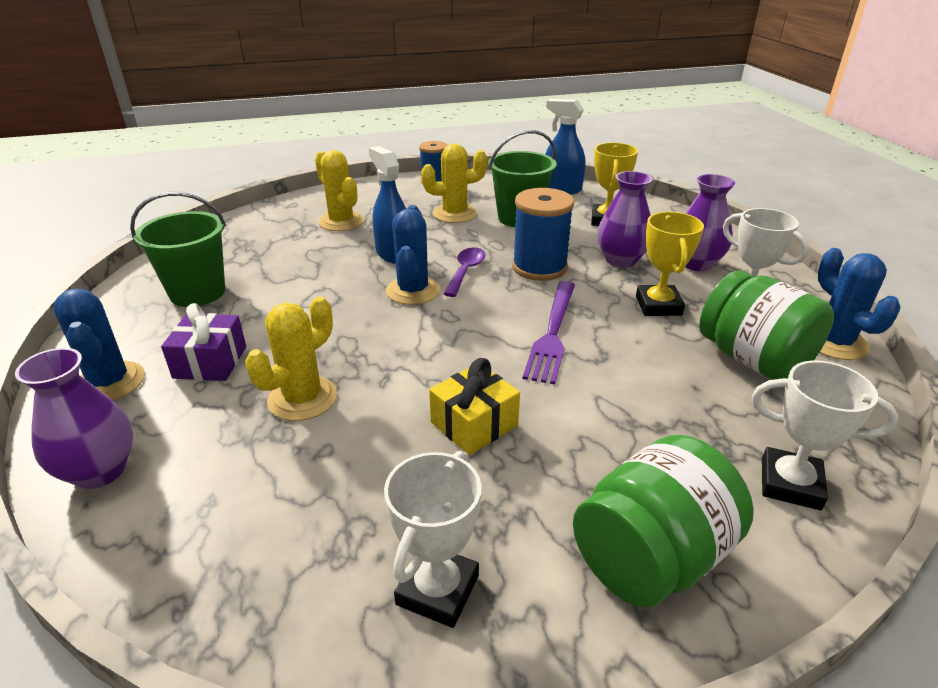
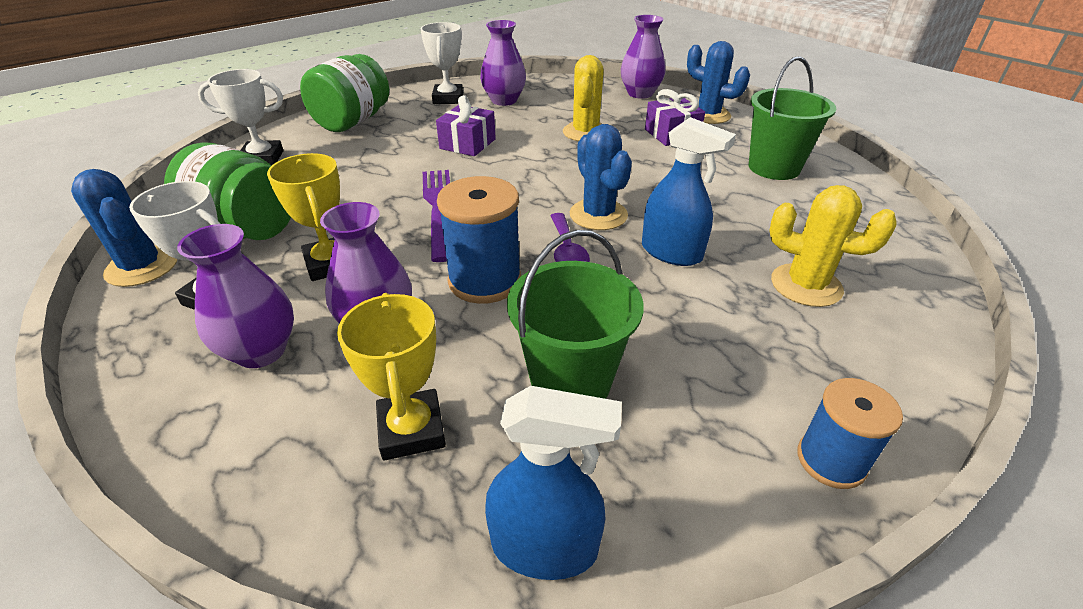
camera: 155 degrees right, 5 degrees up
(337, 536) = (504, 100): none -> purple vase
(455, 214) = (680, 356): yellow cactus -> none
(474, 424) = (467, 144): yellow gift -> purple gift

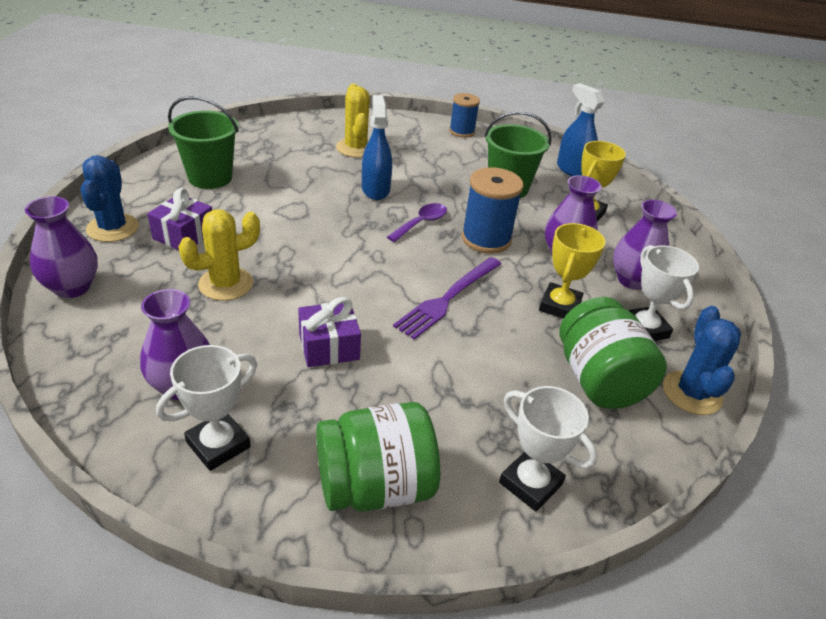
camera: 135 degrees left, 0 degrees up
(598, 215) = (366, 226): blue cactus -> none

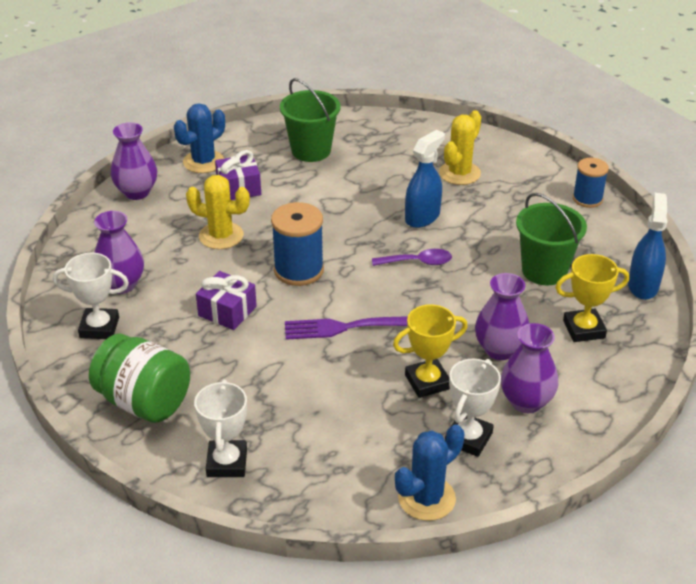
camera: 50 degrees right, 0 degrees up
(486, 239) = (451, 302): blue spool -> blue spool (298, 270)
(599, 380) = (370, 444): green jar -> none

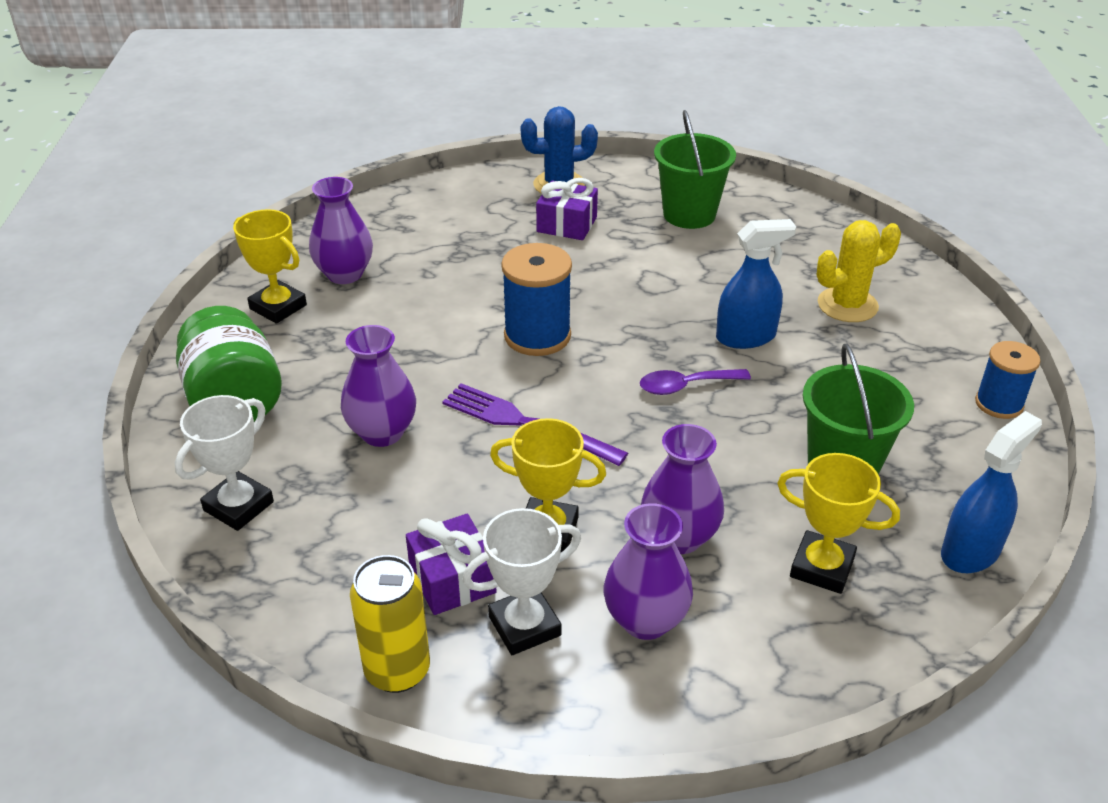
camera: 35 degrees right, 0 degrees up
(99, 327) = (278, 307): white trophy -> yellow trophy
(137, 192) = (459, 190): purple vase -> purple vase (382, 433)
(221, 236) = (495, 266): yellow cactus -> none
(227, 311) = (415, 346): purple gift -> purple gift (452, 579)
(418, 262) = (685, 386): purple spoon -> purple spoon turned 135 degrees clockwise
(426, 498) = (397, 670): blue cactus -> yellow can

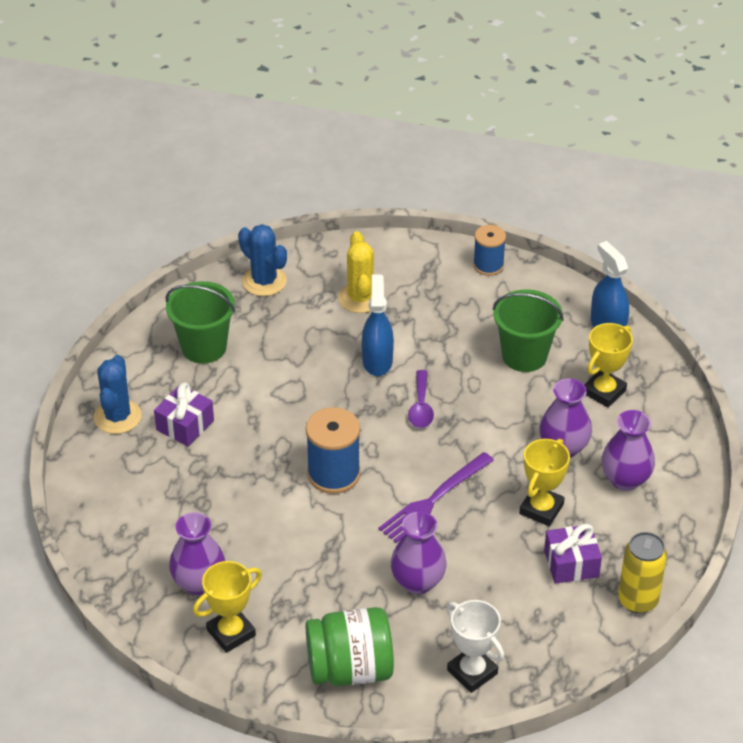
camera: 75 degrees left, 5 degrees up
(524, 626) = (617, 535): white trophy -> none
(821, 233) = (264, 281): none -> blue cactus

